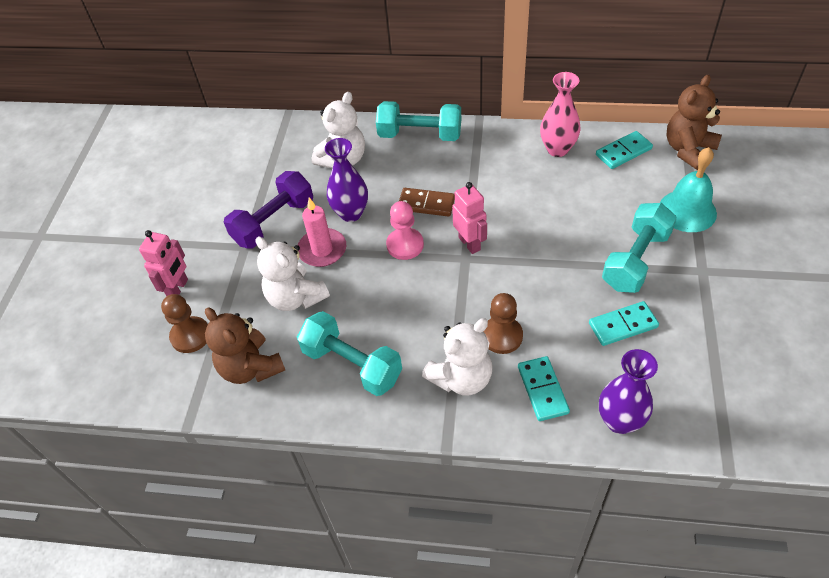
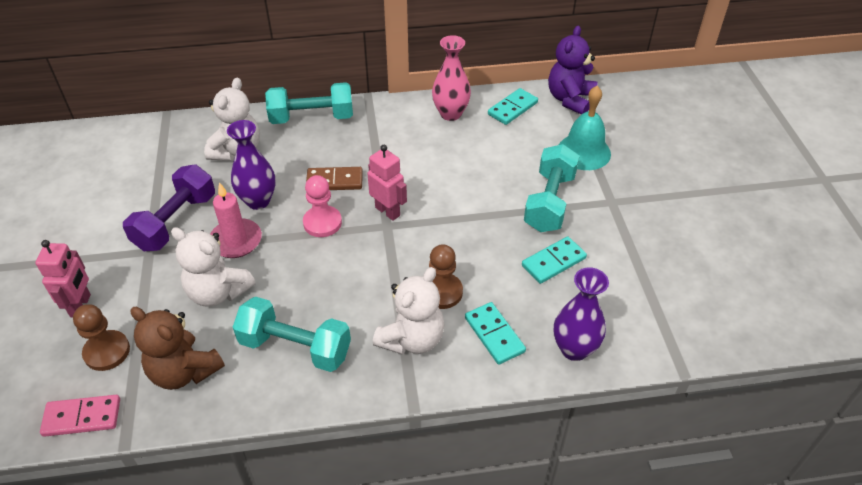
camera: 20 degrees left, 5 degrees down
(159, 392) = (82, 417): none -> pink domino
(688, 150) = (570, 99): brown teddy bear -> purple teddy bear

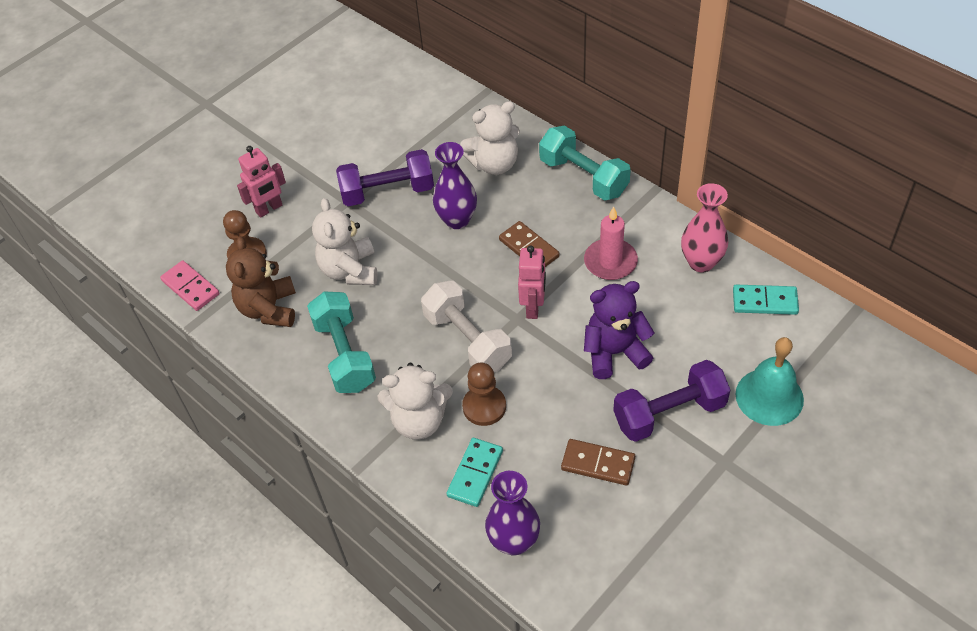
camera: 55 degrees right, 5 degrees up
(236, 241) = (405, 240): pink candle -> pink candle (610, 262)
(322, 223) = (476, 276): pink pawn -> none
(372, 264) = (467, 340): none -> white dumbbell
(549, 202) = (669, 413): turquoise dumbbell -> purple dumbbell
(553, 262) = (598, 463): turquoise domino -> brown domino
(570, 99) = (835, 337): purple teddy bear -> purple teddy bear (614, 352)

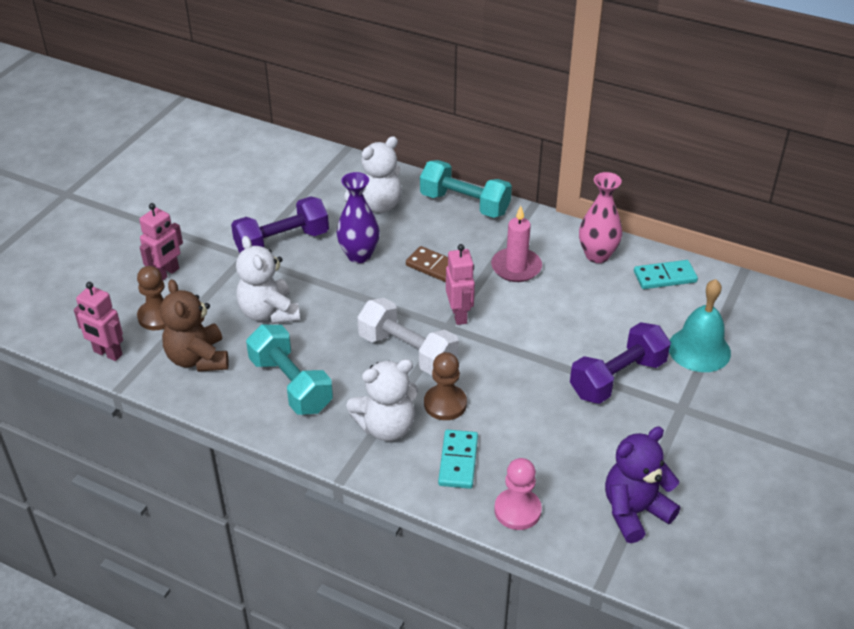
camera: 20 degrees left, 10 degrees down
(190, 287) = (107, 353): pink domino -> pink robot
(514, 541) = (517, 510): purple vase -> pink pawn
(598, 463) = (570, 431): brown domino -> none
(614, 352) = (549, 339): purple teddy bear -> purple teddy bear (634, 511)

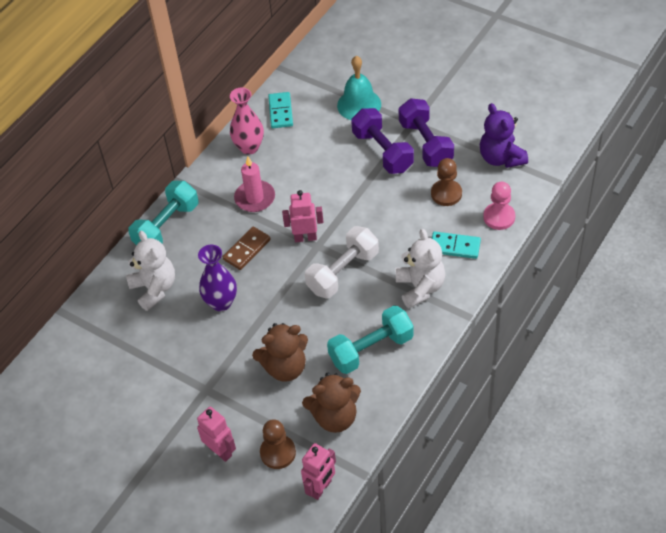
camera: 80 degrees left, 10 degrees up
(269, 313) = (285, 367): white teddy bear -> brown teddy bear
(282, 242) = (192, 360): purple dumbbell -> purple dumbbell (425, 143)
(445, 404) = (399, 251): brown pawn -> brown pawn (446, 194)

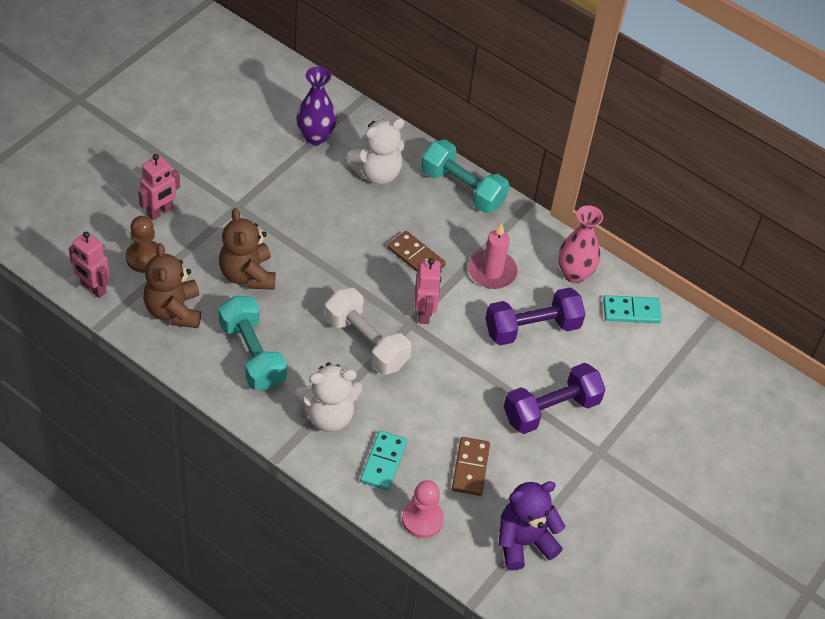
camera: 85 degrees right, 0 degrees up
(221, 303) = (346, 228): purple vase -> purple vase (315, 137)
(359, 105) = (637, 396): turquoise bell -> none
(425, 143) = (559, 459): purple dumbbell -> purple dumbbell (532, 328)
(446, 194) = (470, 468): brown pawn -> brown domino

